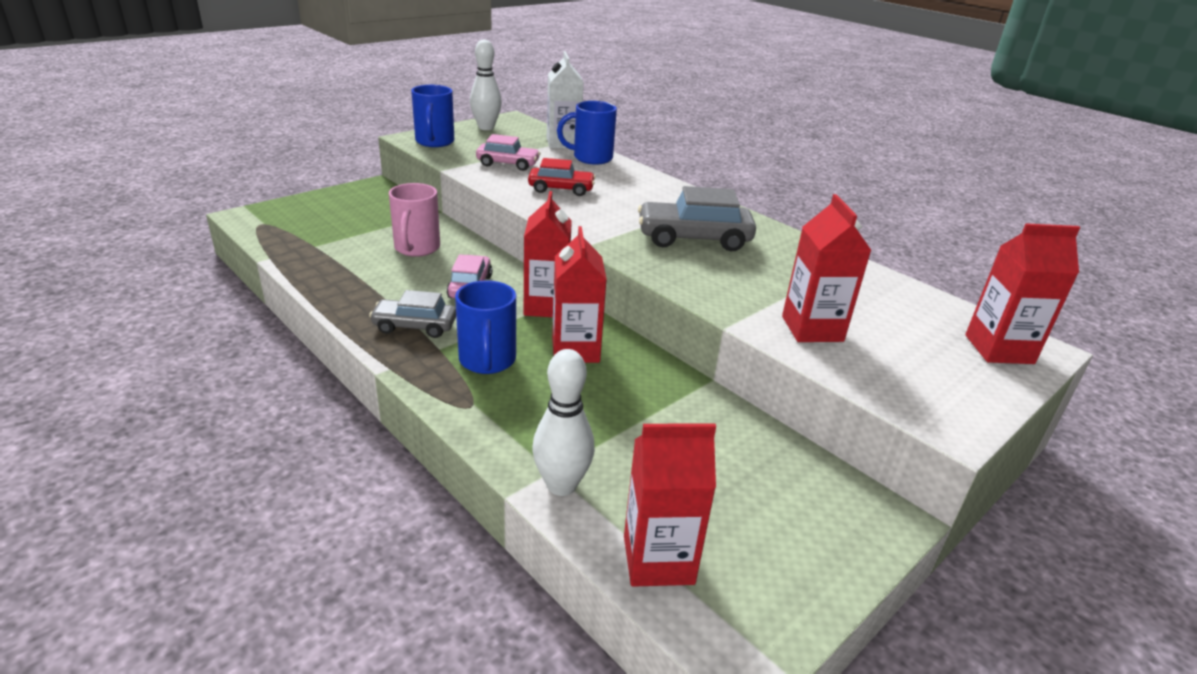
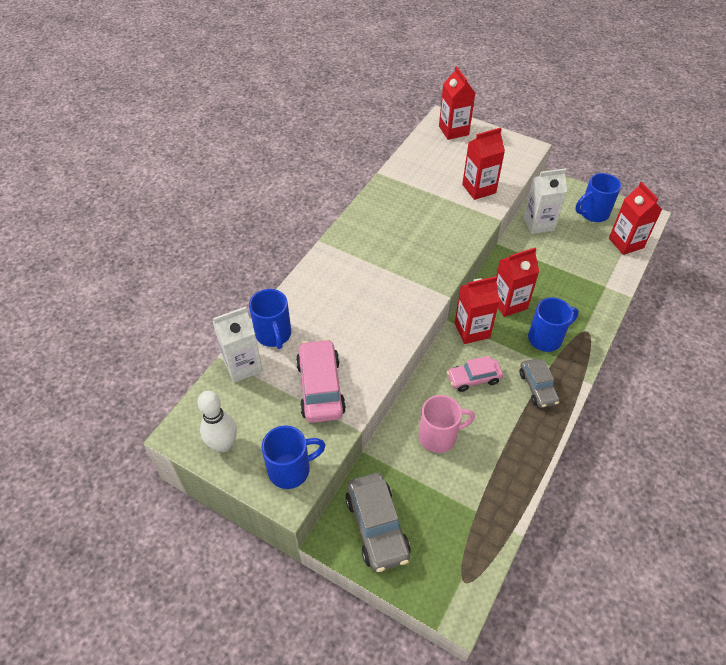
camera: 105 degrees left, 20 degrees up
(508, 164) = (320, 388): pink car -> pink car, size x1.56
(561, 189) = (357, 334): red car -> none
(561, 485) = (611, 280): white bowling pin -> none
(693, 239) = (400, 245): grey car -> grey car (377, 527)
(754, 445) = (538, 223): none -> white carton
(773, 543) = (593, 213): none -> blue mug

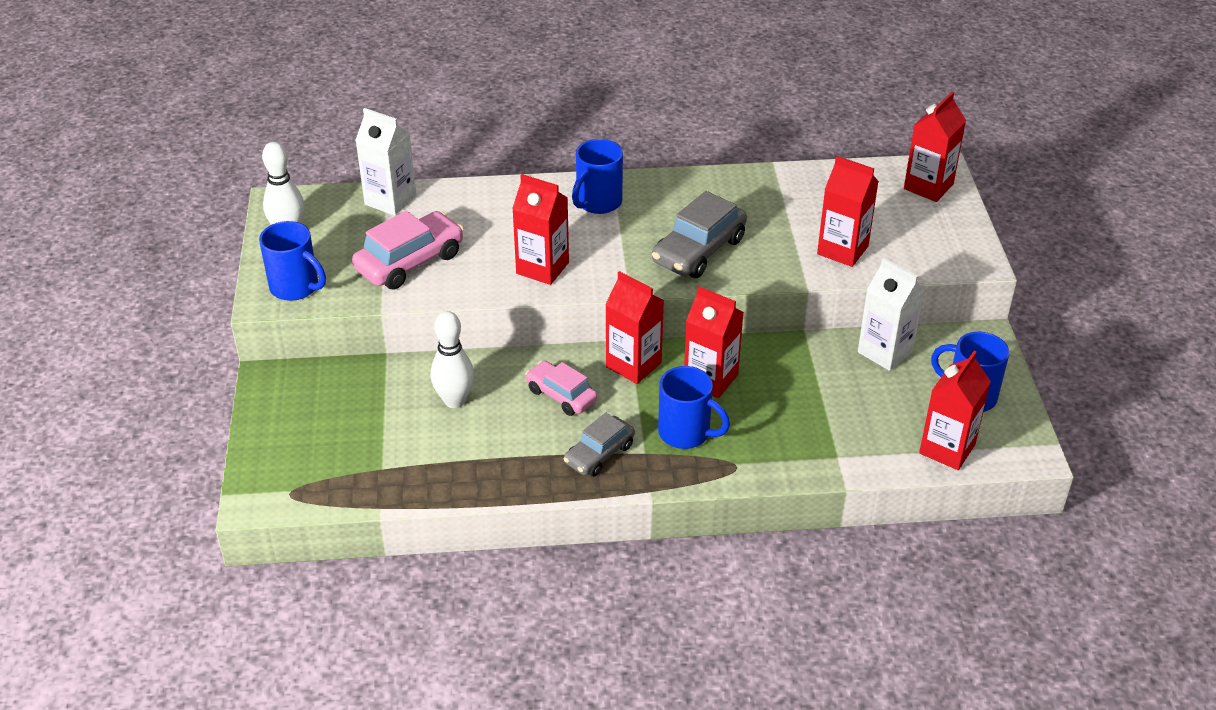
camera: 55 degrees right, 10 degrees down
(273, 335) = (448, 201): blue mug -> blue mug (598, 202)
(377, 527) = (304, 402): grey car -> grey car (699, 251)
(386, 322) = (542, 268): none -> red carton
(439, 436) = (454, 401): pink mug -> white bowling pin

